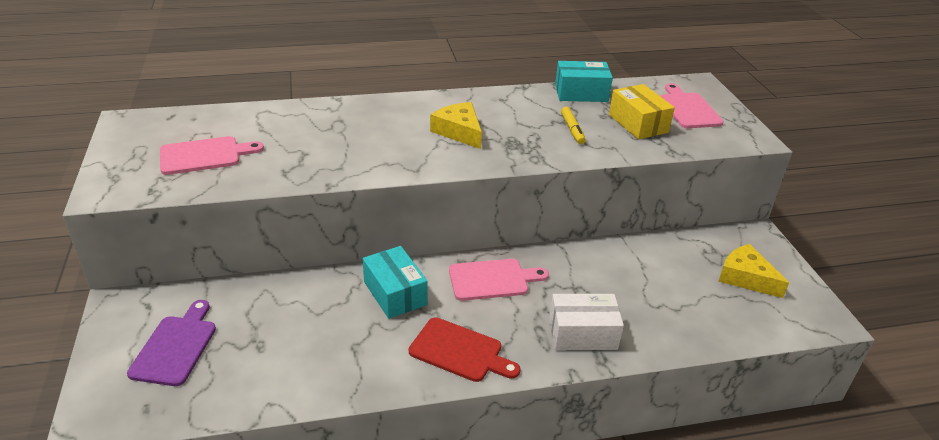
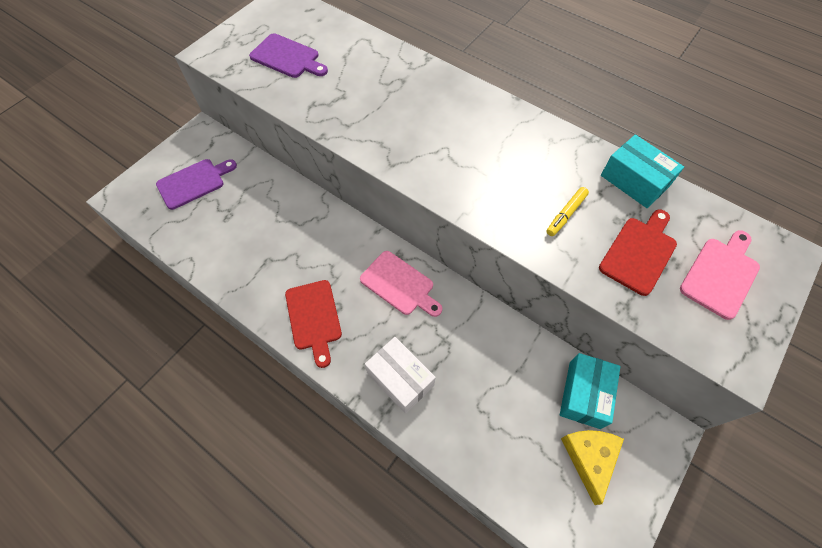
camera: 50 degrees right, 25 degrees up
(204, 155) = (287, 57): pink cutting board -> purple cutting board
(395, 293) = (332, 242): turquoise box -> turquoise box (584, 394)
(459, 131) = (470, 150): yellow cheese -> none
(638, 123) = (639, 252): yellow box -> red cutting board

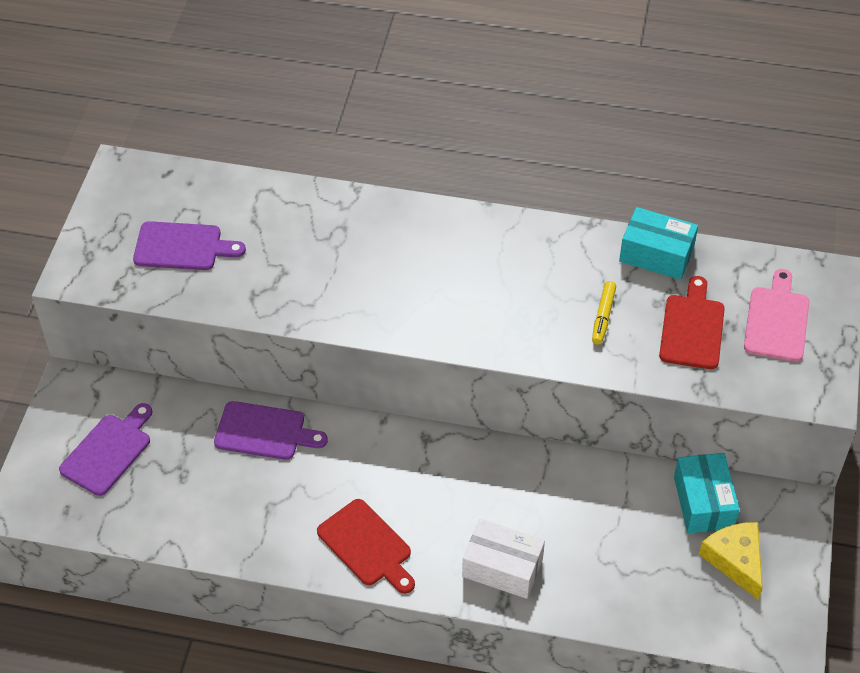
camera: 25 degrees left, 10 degrees down
(295, 208) = (264, 432): none -> purple cutting board
(399, 284) = (445, 470): pink cutting board -> none

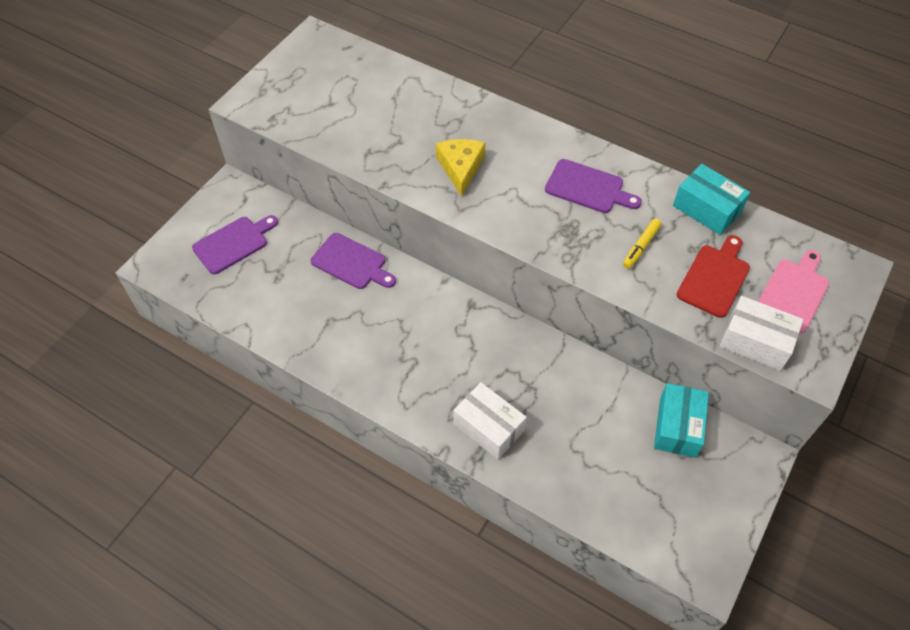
camera: 20 degrees right, 5 degrees up
(182, 247) = (332, 103): purple cutting board -> purple cutting board (588, 188)
(367, 546) = (390, 375): red cutting board -> none
(735, 560) = (687, 485): yellow cheese -> yellow cheese (460, 168)
(757, 383) = (755, 341): none -> white box

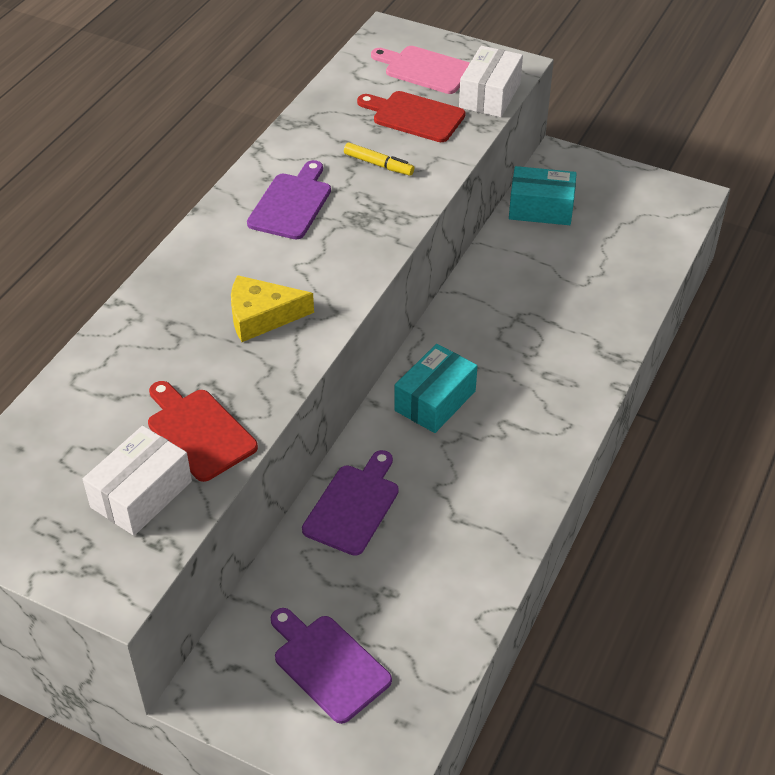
camera: 95 degrees left, 10 degrees down
(357, 135) = (198, 432): none -> red cutting board
(488, 427) = (578, 350): white box -> white box (141, 494)
(707, 209) = (318, 117): turquoise box -> turquoise box (435, 401)

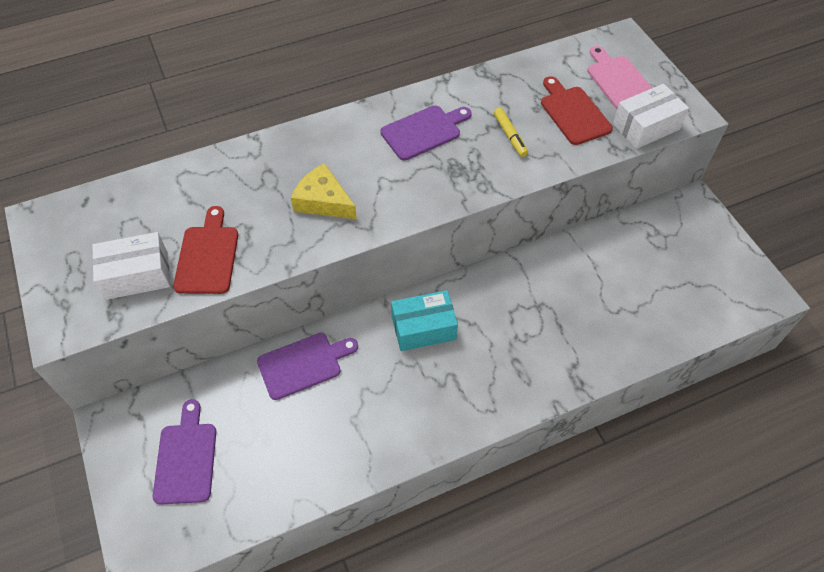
camera: 40 degrees right, 10 degrees up
(541, 208) = (639, 234): turquoise box -> none

